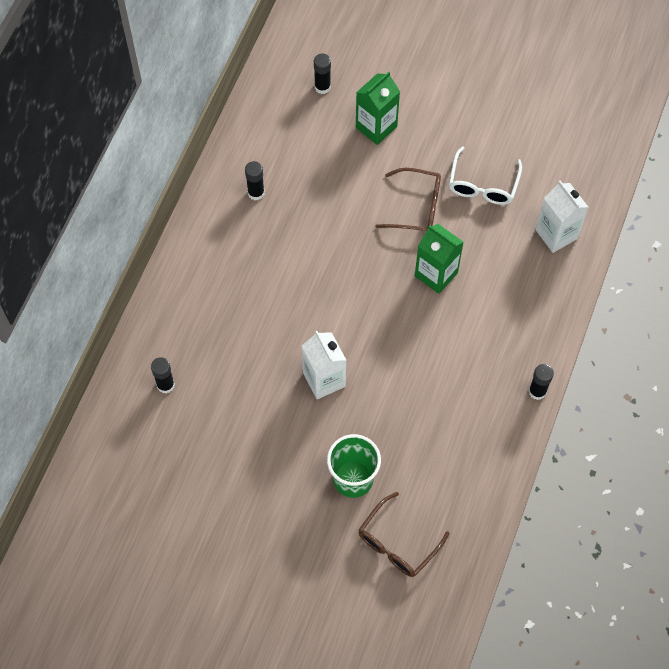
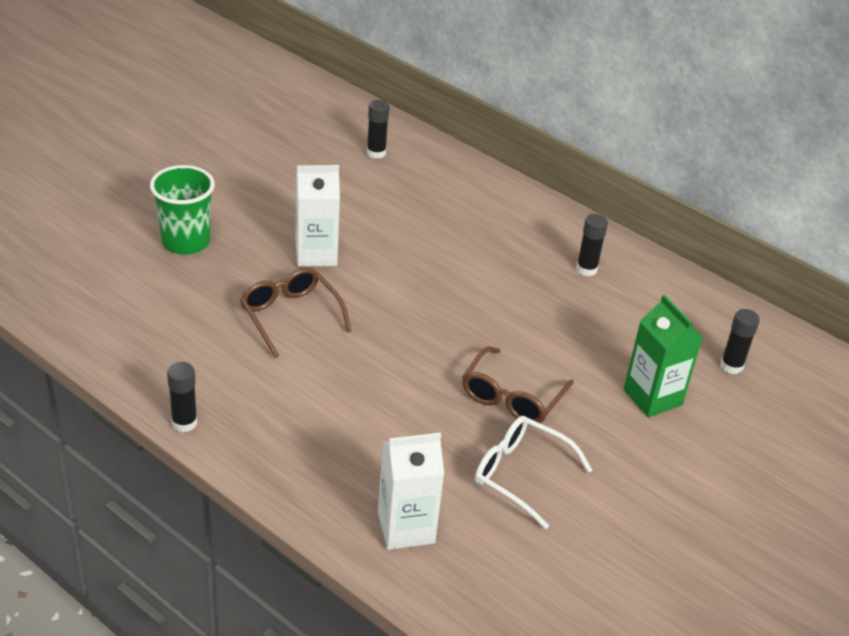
camera: 105 degrees right, 25 degrees down
(397, 543) = (90, 251): brown glasses -> brown glasses (290, 316)
(436, 274) = (403, 384): green carton -> none

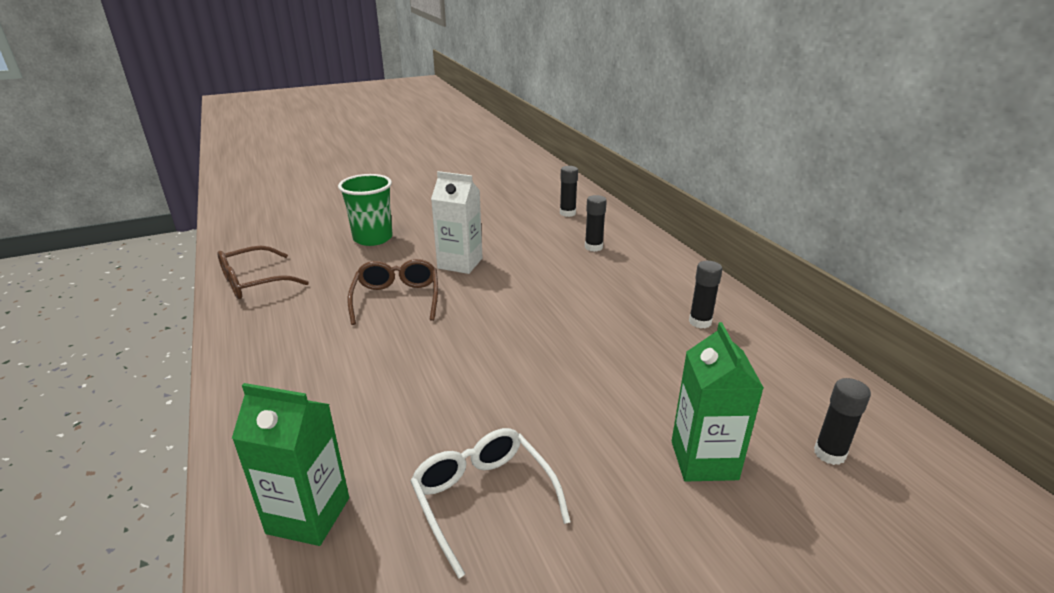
camera: 30 degrees right, 10 degrees down
(184, 423) = (228, 354): black glue stick -> black glue stick (593, 247)
(406, 528) = (308, 515): white carton -> green carton
(512, 397) = (537, 414): brown glasses -> brown glasses (254, 282)

